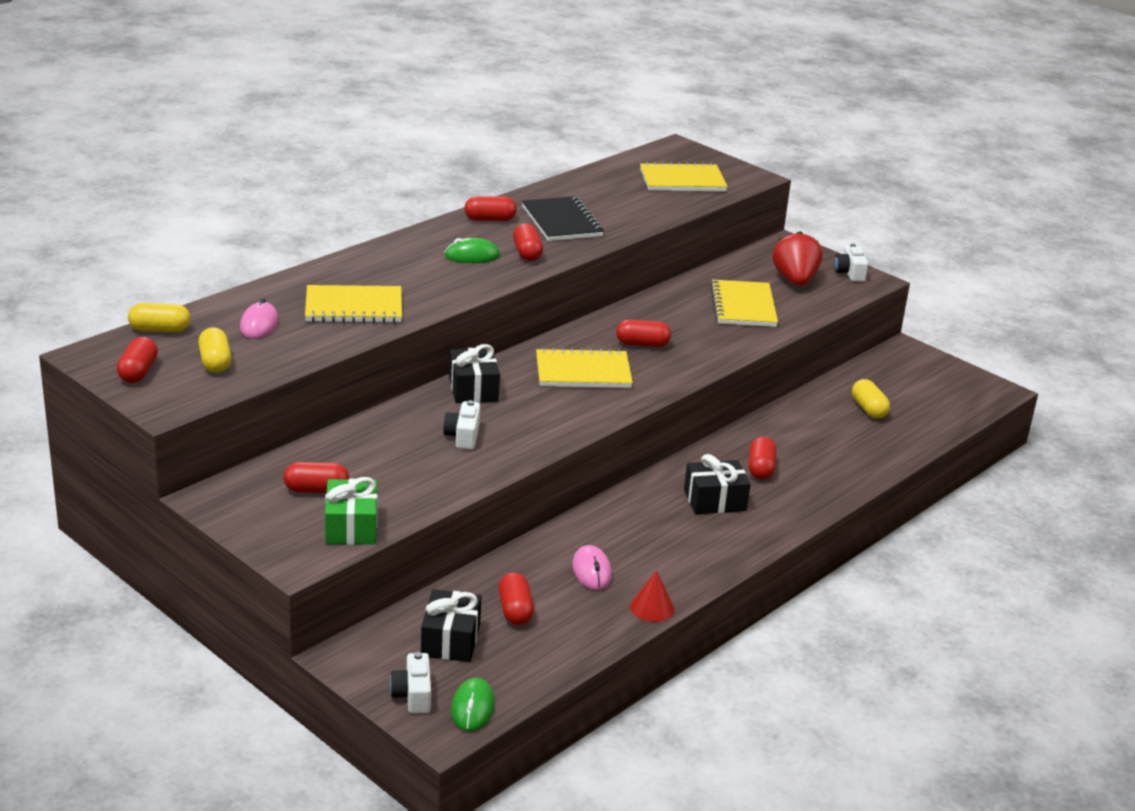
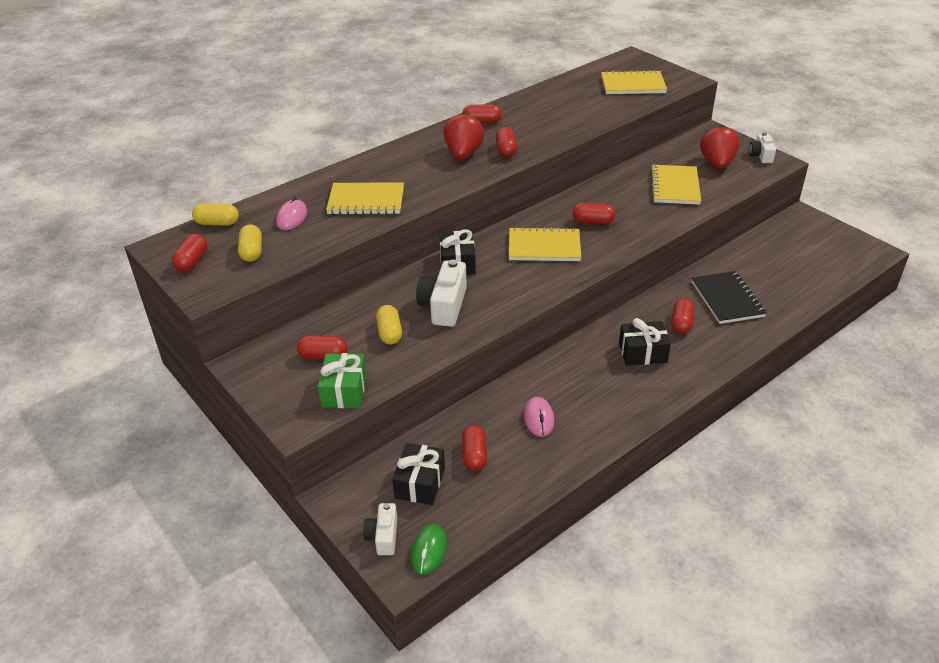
camera: 10 degrees right, 10 degrees up
(463, 436) = (444, 306): white camera -> white camera, size x1.65
(472, 256) = (463, 154): green mouse -> red strawberry
(561, 222) = (536, 122): black notebook -> black notebook (727, 299)
(652, 608) = (584, 454): red cone -> none
(869, 409) = (771, 269): yellow capsule -> yellow capsule (389, 333)

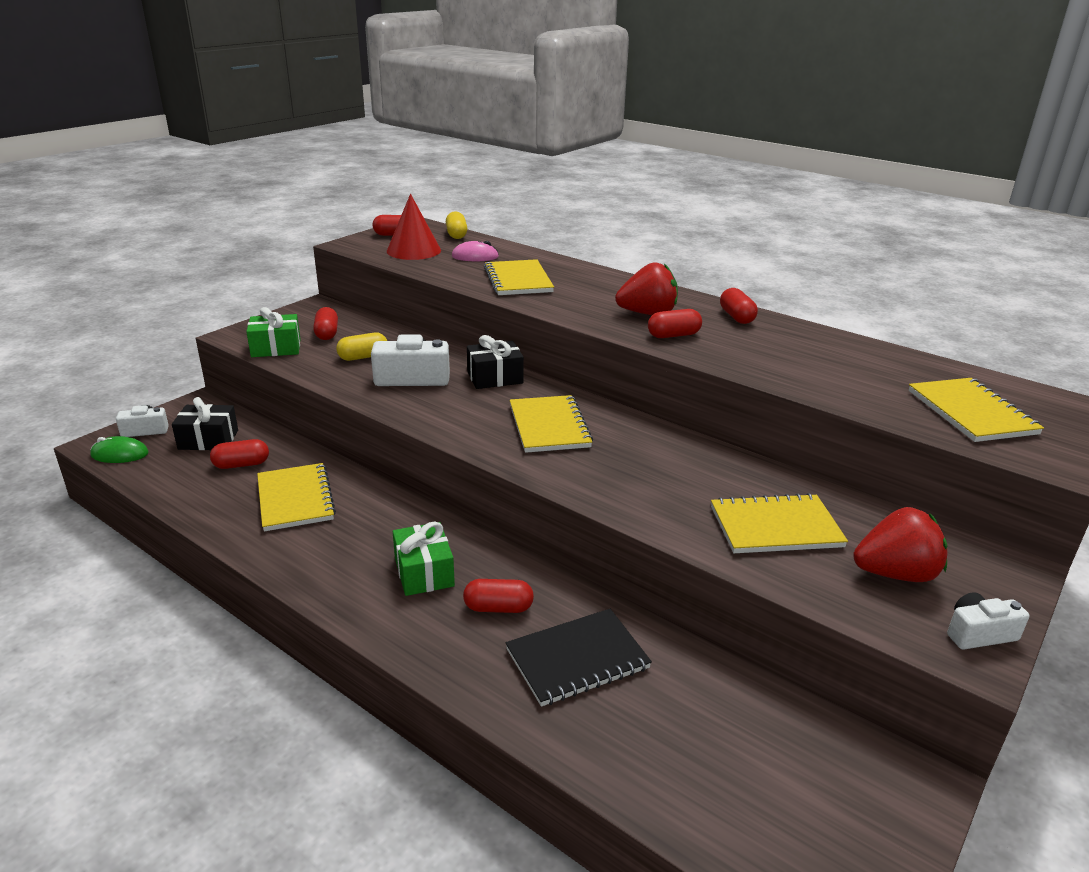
camera: 75 degrees right, 10 degrees down
(252, 252) = (413, 250): yellow capsule -> red cone
(539, 418) = (295, 499): pink mouse -> yellow notebook
(593, 221) = (627, 457): red capsule -> none
(642, 353) = (424, 572): black gift -> green gift

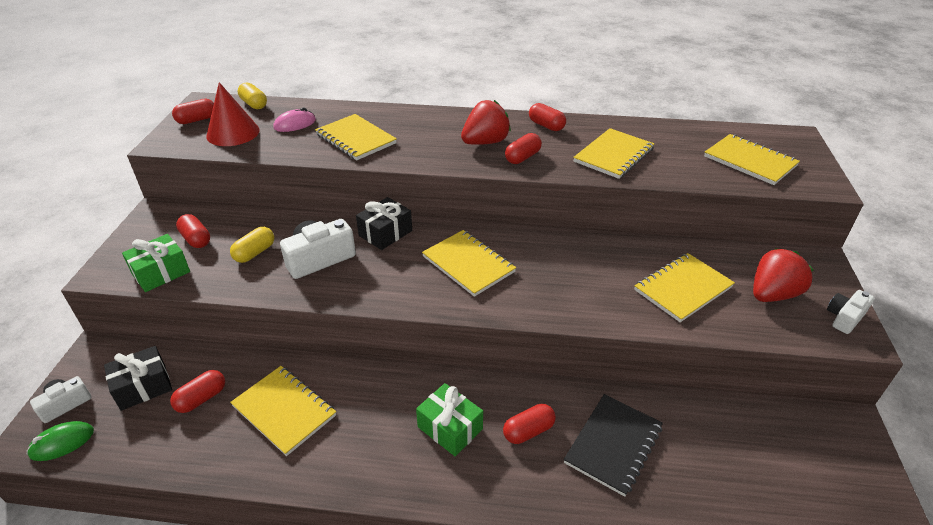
camera: 30 degrees left, 10 degrees up
(786, 360) = (613, 155): none -> yellow notebook

